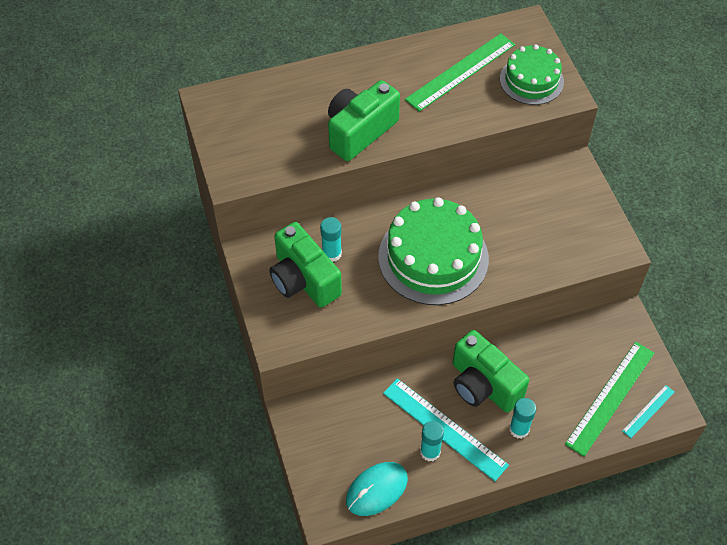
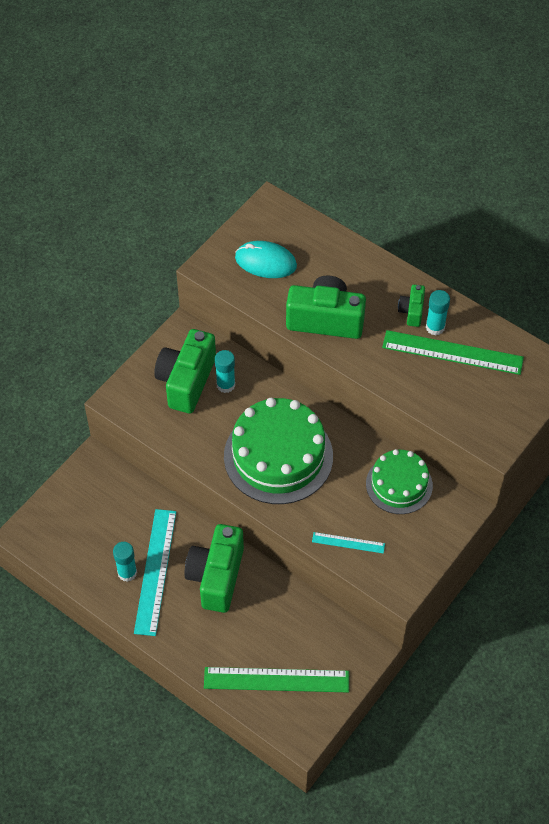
camera: 55 degrees right, 0 degrees up
(376, 490) = (68, 555): turquoise mouse -> turquoise mouse (265, 262)
(400, 73) = (411, 311): none -> green camera
(519, 429) = (194, 626): turquoise glue stick -> turquoise glue stick (435, 327)
(531, 80) = (490, 408): green cake -> green cake (399, 484)
(648, 411) = (285, 717): turquoise ruler -> turquoise ruler (348, 542)

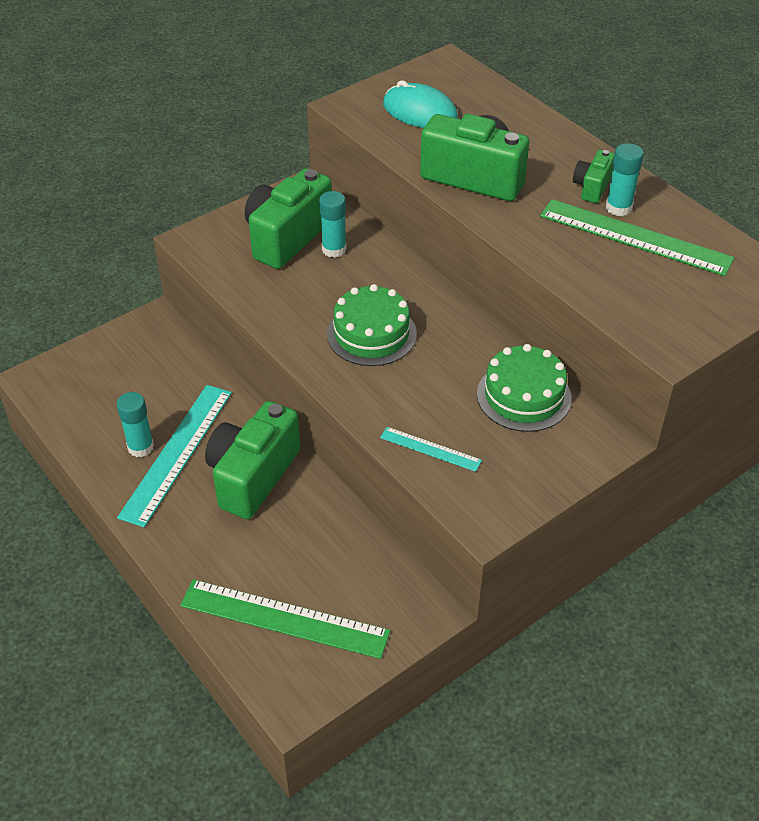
camera: 15 degrees right, 10 degrees down
(278, 456) = (371, 334): green cake -> green cake, size x0.60

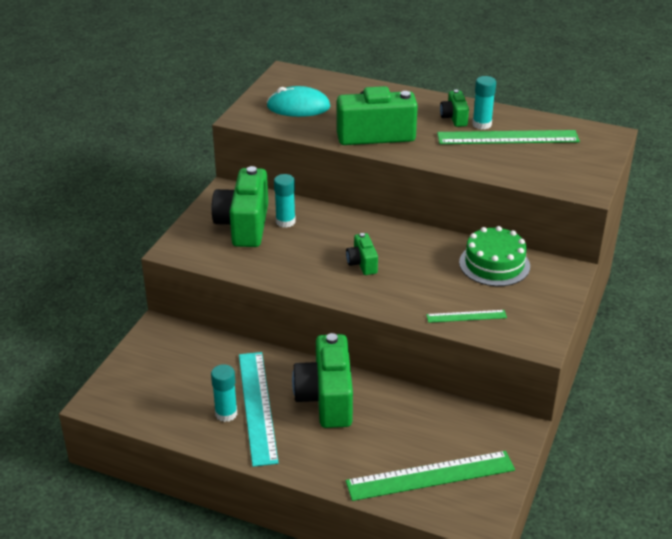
camera: 30 degrees left, 10 degrees down
(371, 334) = (362, 263): green cake -> green camera
(430, 449) = (466, 316): turquoise ruler -> green ruler

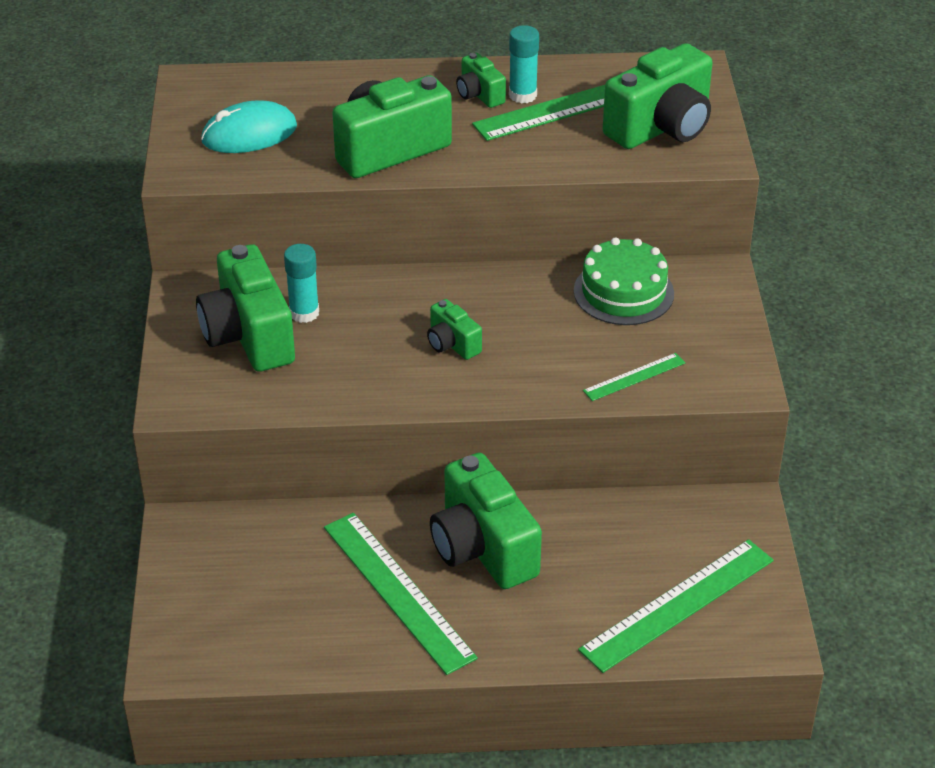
camera: 25 degrees left, 5 degrees up
(226, 414) = (362, 616): turquoise glue stick -> none
(257, 406) = (398, 591): turquoise ruler -> green ruler
(561, 163) = (661, 127): none -> green camera

